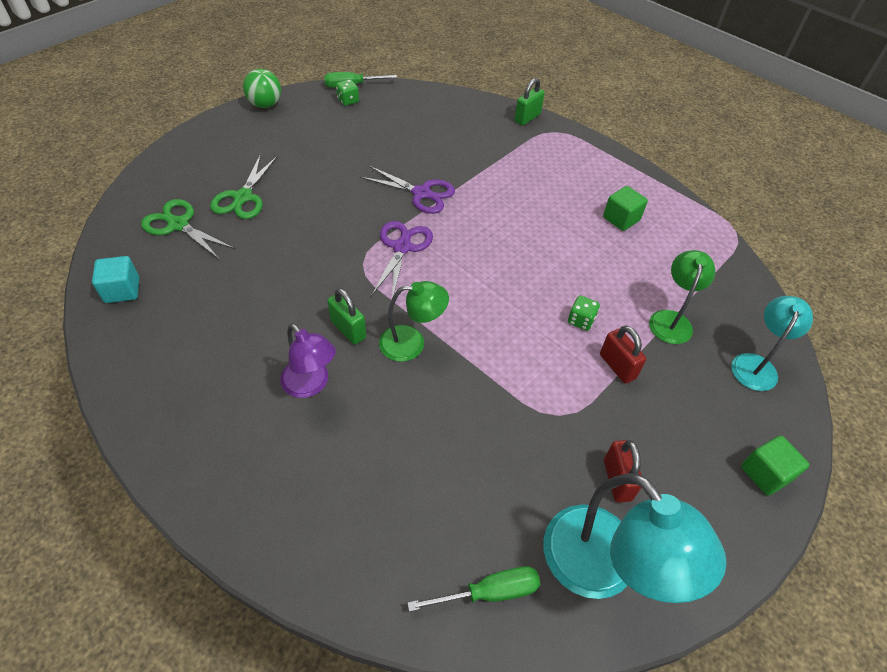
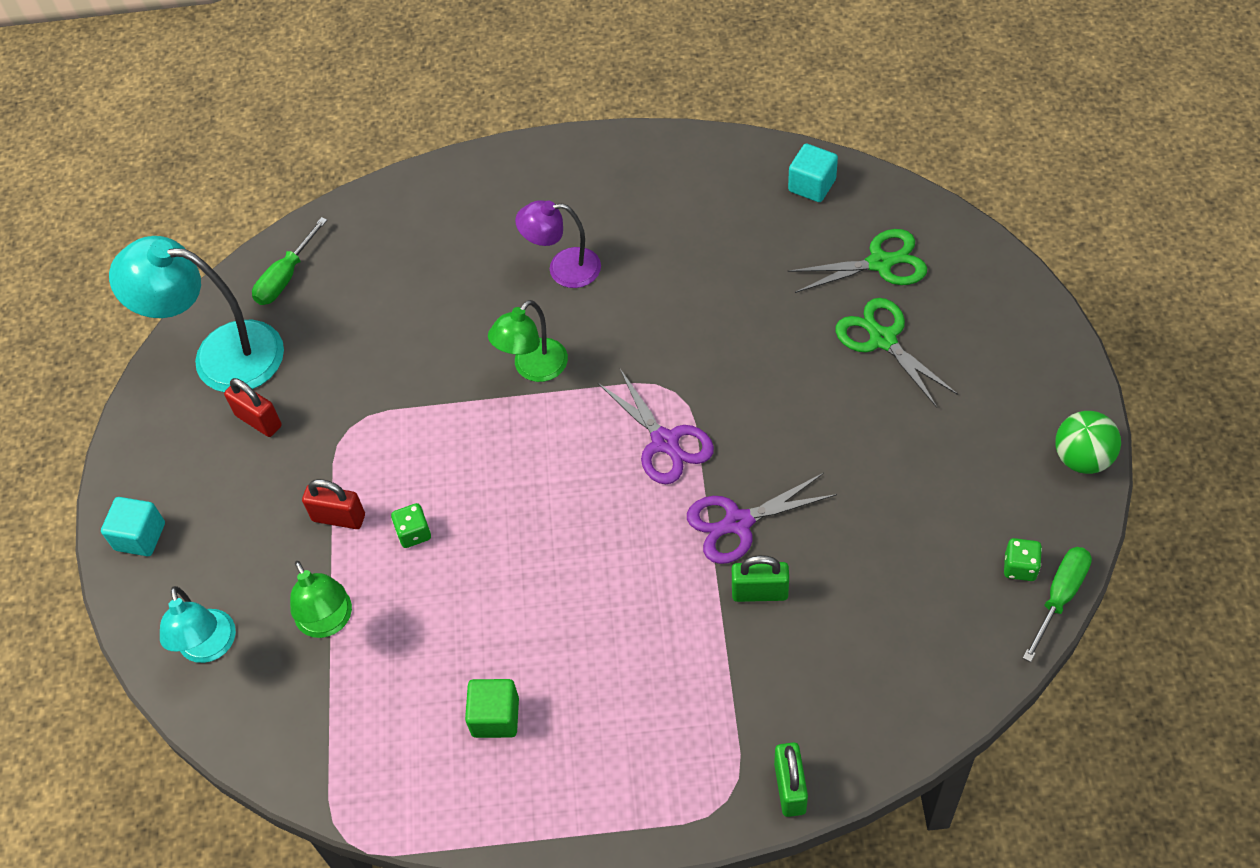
camera: 140 degrees right, 5 degrees up
(348, 329) = (598, 329): green padlock -> green padlock (759, 592)
(765, 473) = (140, 536): green cube -> turquoise cube

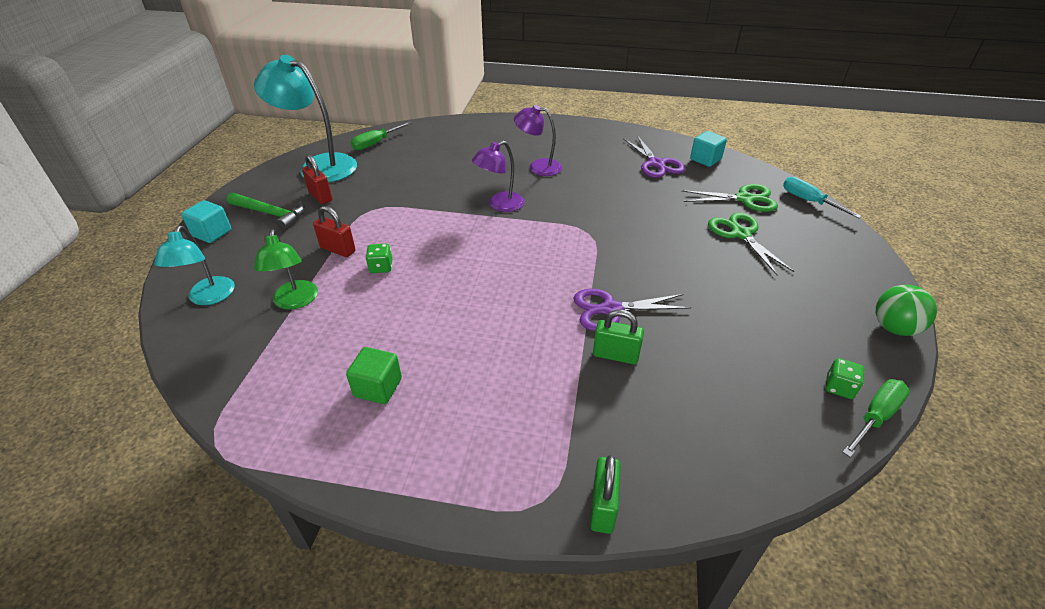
camera: 10 degrees right, 15 degrees down
(204, 476) = (271, 214): none -> green hammer
(533, 368) = (500, 205): green lamp -> purple lamp
(665, 442) = (572, 256): purple scissors -> purple scissors (656, 164)
(970, 244) = (809, 201): none -> turquoise screwdriver

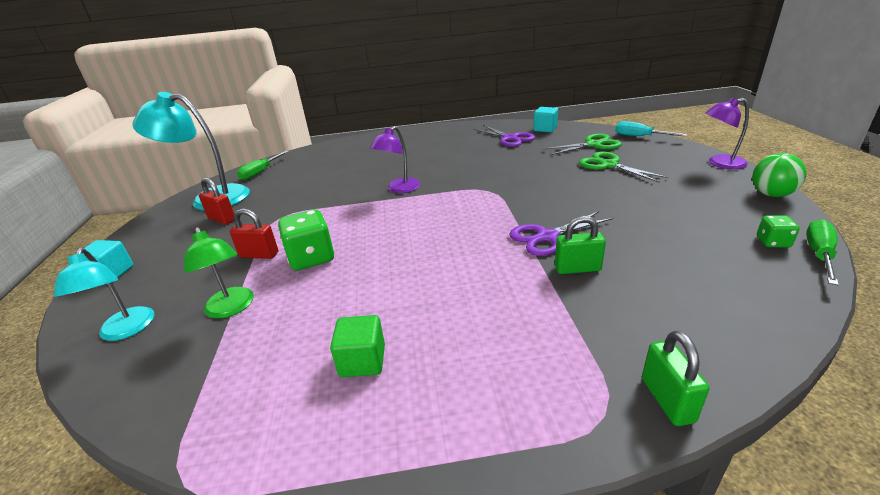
camera: 15 degrees left, 10 degrees down
(271, 214) = (174, 243): green hammer -> none
(381, 267) = (311, 258): green dice -> green dice, size x1.88
(538, 167) = (416, 159): purple lamp -> purple lamp (719, 163)

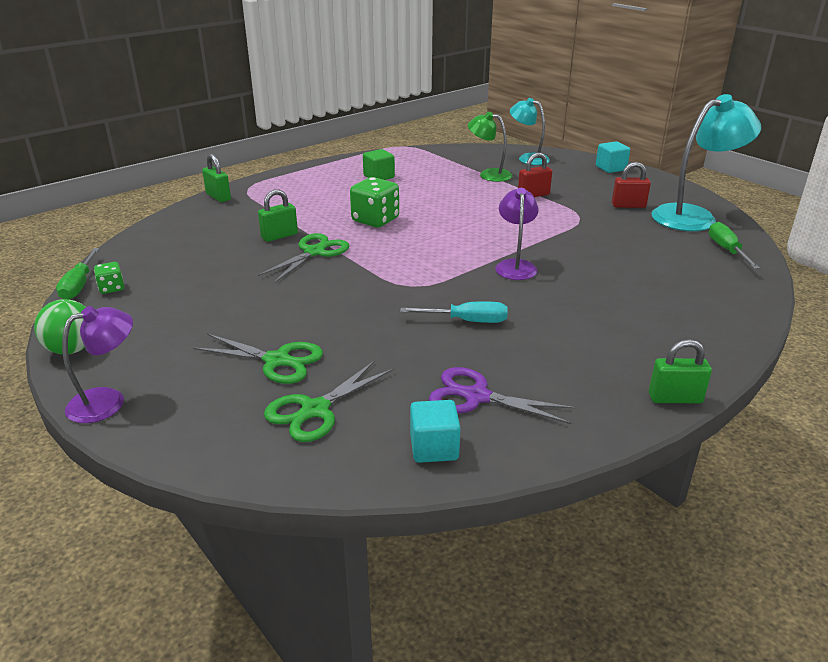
camera: 145 degrees right, 0 degrees up
(311, 258) = (489, 201): green dice -> green dice (375, 220)
(429, 128) = (675, 398): none -> green padlock
(547, 237) = (314, 252): purple scissors -> green scissors
(640, 136) = (231, 460): turquoise screwdriver -> turquoise screwdriver (467, 321)

